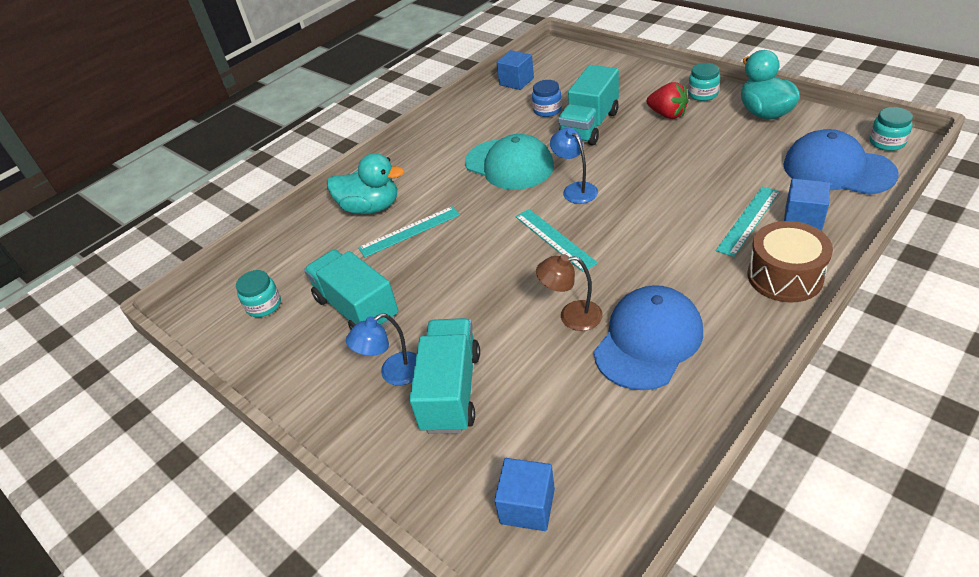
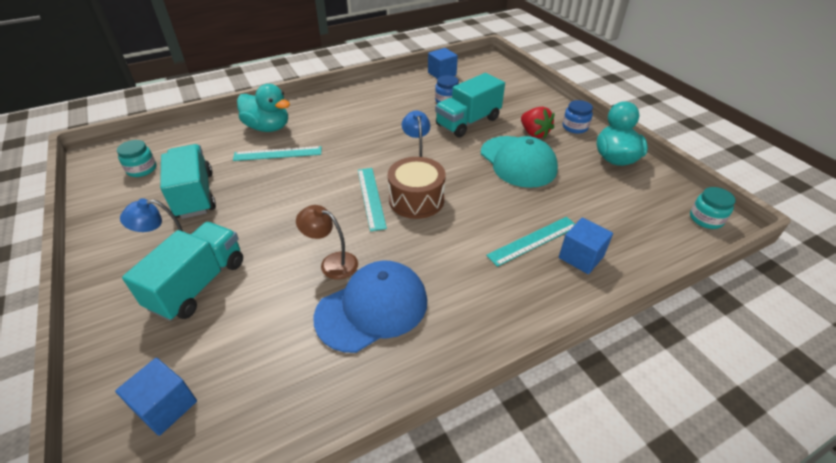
camera: 15 degrees right, 0 degrees up
(509, 164) = (386, 130): turquoise cap -> turquoise cap (518, 161)
(703, 94) = (575, 127): turquoise jar -> blue jar
(784, 276) = (527, 300): brown drum -> brown drum (416, 200)
(838, 169) = (643, 226): blue cap -> none

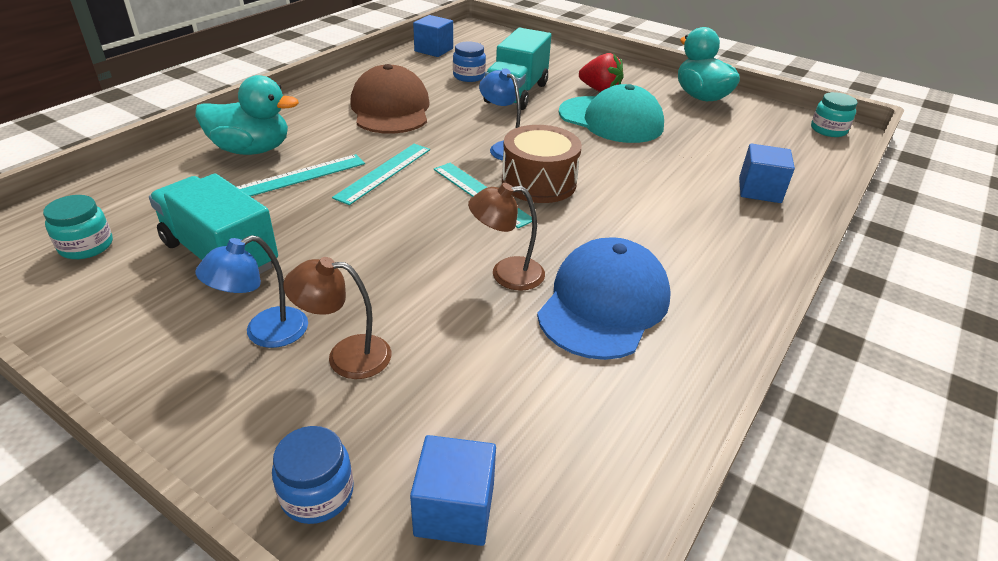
camera: 30 degrees left, 5 degrees down
(198, 284) = (346, 356): turquoise truck -> brown lamp
(372, 116) = (390, 109): none -> brown cap
(533, 241) = (702, 188): turquoise ruler -> turquoise ruler (384, 173)
(575, 127) = (635, 77): blue jar -> blue jar (317, 493)

